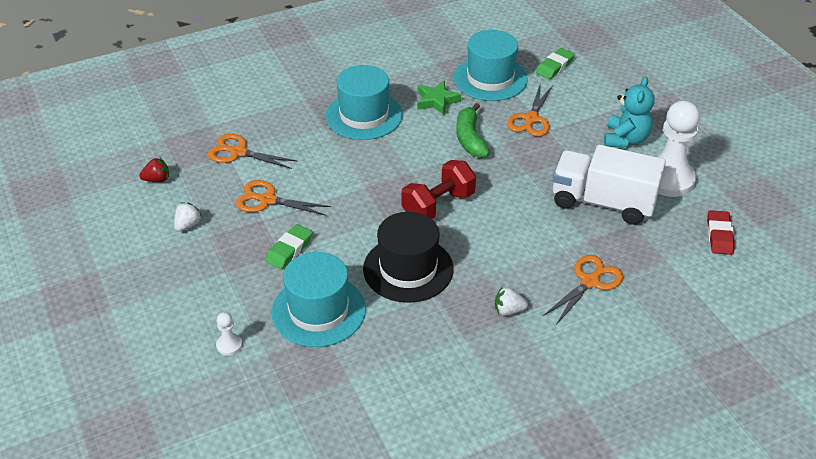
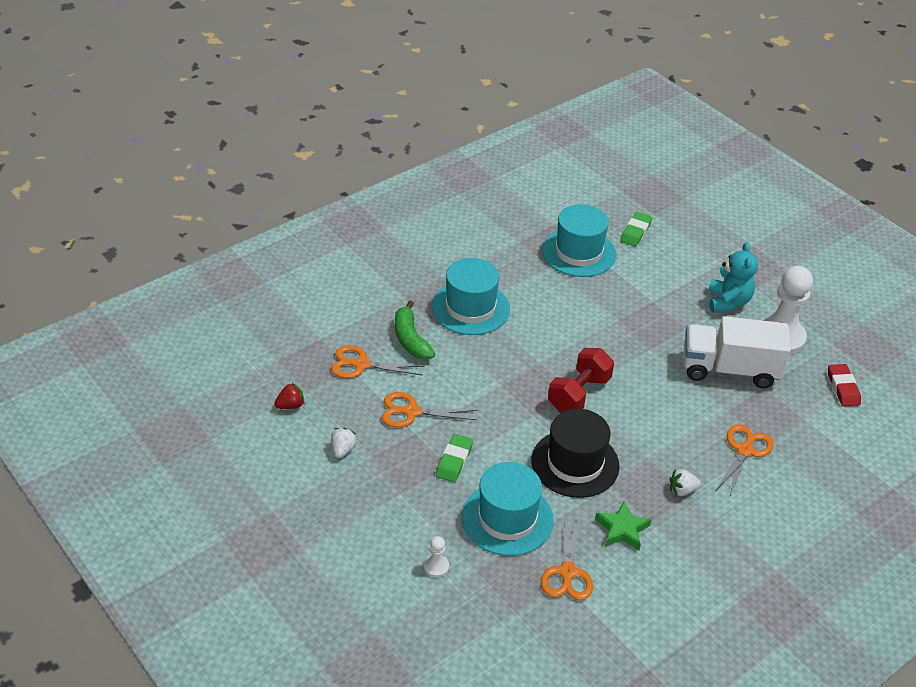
camera: 15 degrees left, 0 degrees up
(436, 101) = (536, 283): green star -> green star (622, 529)
(470, 138) = (583, 320): green banana -> green banana (410, 339)
(531, 119) = (633, 291): orange scissors -> orange scissors (567, 572)

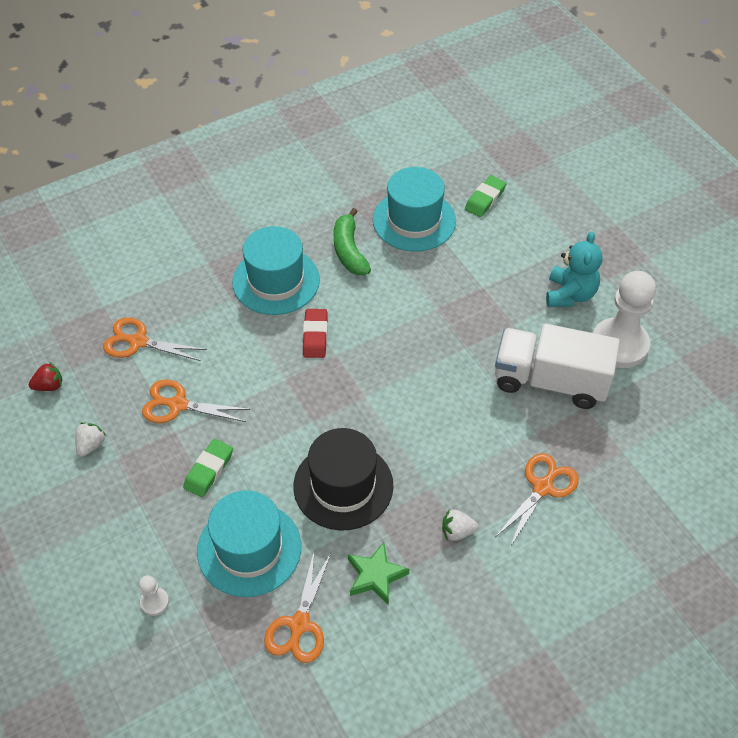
camera: 10 degrees right, 10 degrees up
(410, 339) = (200, 315): green banana -> green banana (349, 251)
(579, 394) = (369, 398): red dumbbell -> none
(843, 388) = (678, 416): red eraser -> red eraser (315, 336)

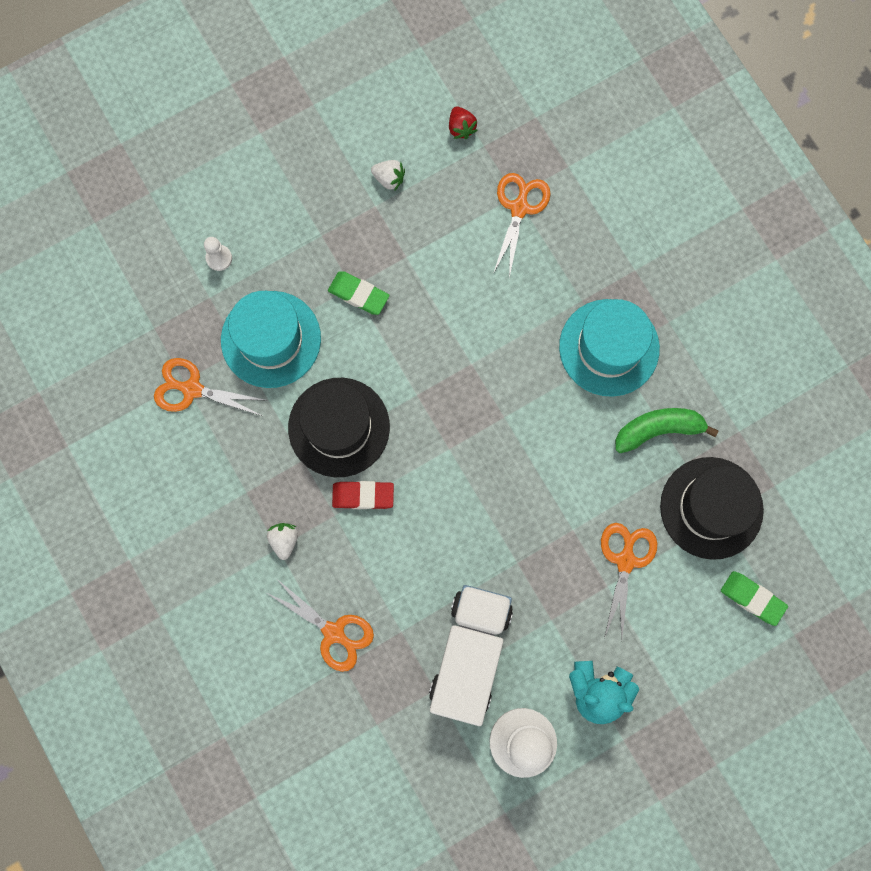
camera: 90 degrees right, 25 degrees up
(178, 405) = (437, 257): orange scissors -> orange scissors (625, 561)
(315, 336) = (530, 394): red eraser -> red eraser (363, 496)
(375, 576) = (239, 459): green star -> none
(414, 220) = (711, 508): turquoise hat -> black hat

